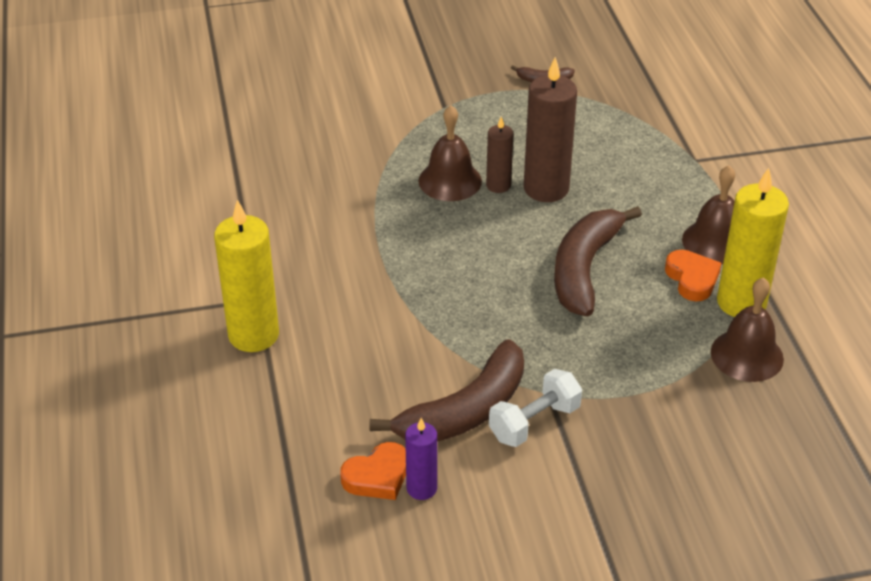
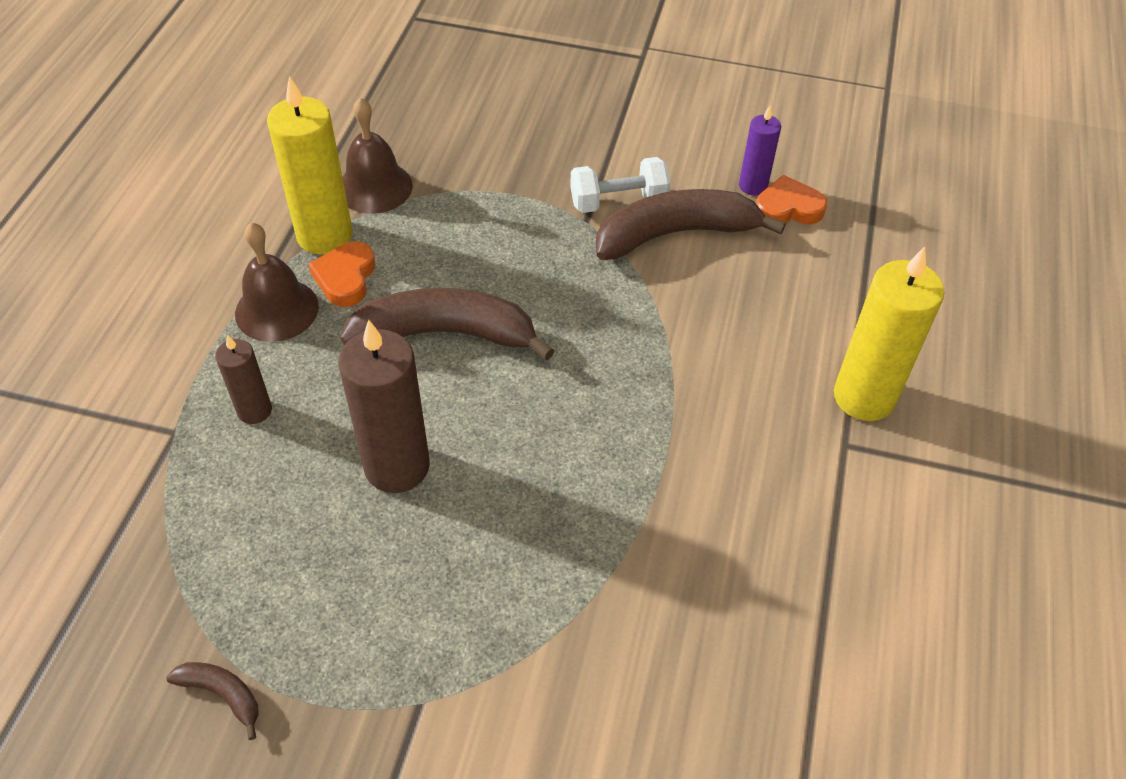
camera: 155 degrees left, 10 degrees up
(450, 181) = (510, 535): brown bell -> none
(498, 185) = (453, 498): brown candle -> brown candle (254, 410)
(584, 269) = (446, 334): brown banana -> brown banana turned 135 degrees counterclockwise

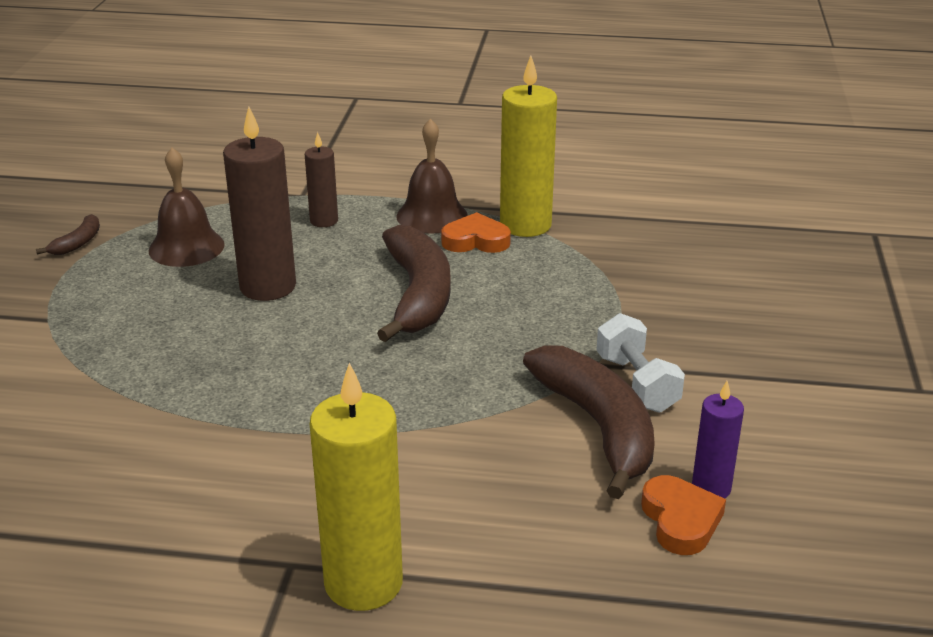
camera: 85 degrees right, 20 degrees down
(374, 187) = (598, 241): brown bell -> brown bell (186, 247)

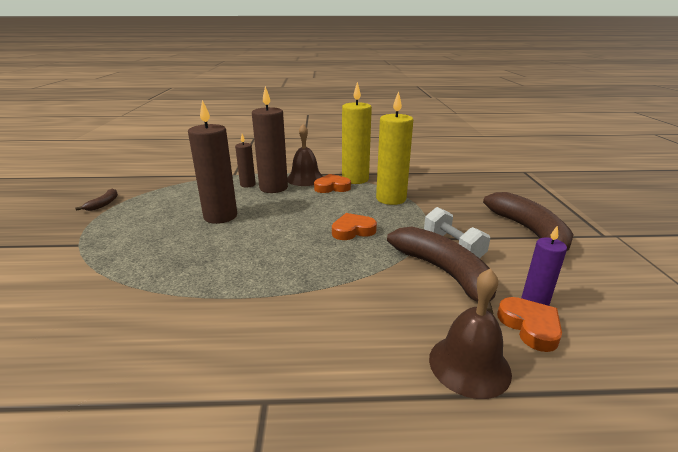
camera: 10 degrees left, 5 degrees down
(186, 247) = (170, 201): brown bell -> brown bell (469, 365)
(363, 583) = (328, 410): yellow candle -> yellow candle (391, 199)
(369, 232) = (273, 188): none -> brown candle
(418, 295) = (309, 214): brown banana -> brown banana (529, 231)
(481, 336) = (353, 230): none -> orange heart

